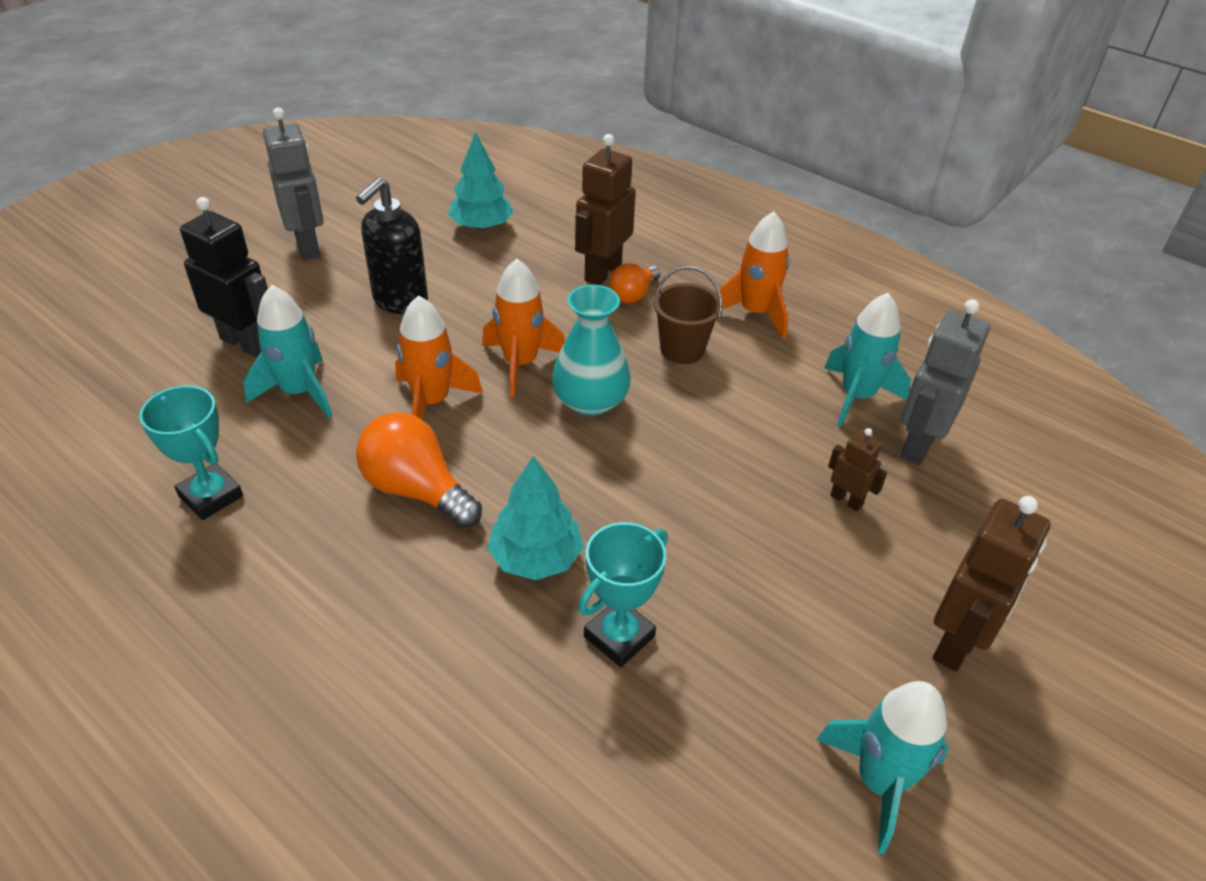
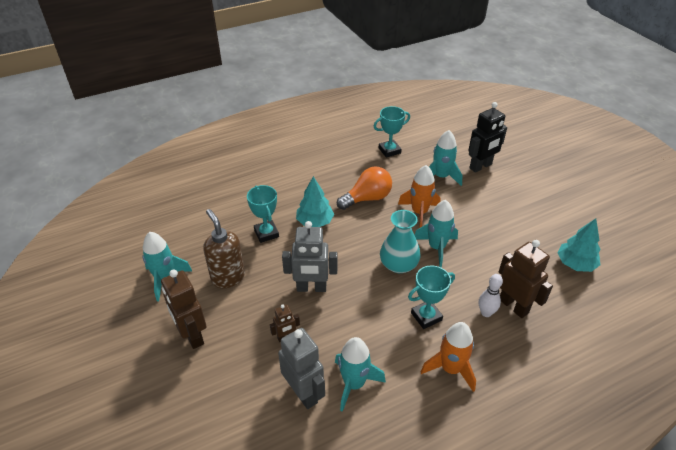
camera: 115 degrees right, 0 degrees up
(308, 246) = (560, 194): grey robot -> grey robot (311, 288)
(400, 301) = (502, 217): black soap dispenser -> none
(520, 364) = (436, 247): orange rocket -> turquoise rocket
(633, 295) = (486, 313): orange light bulb -> white bowling pin
(682, 349) = (426, 316): brown bucket -> turquoise trophy
(787, 652) = (228, 277): none -> brown soap dispenser

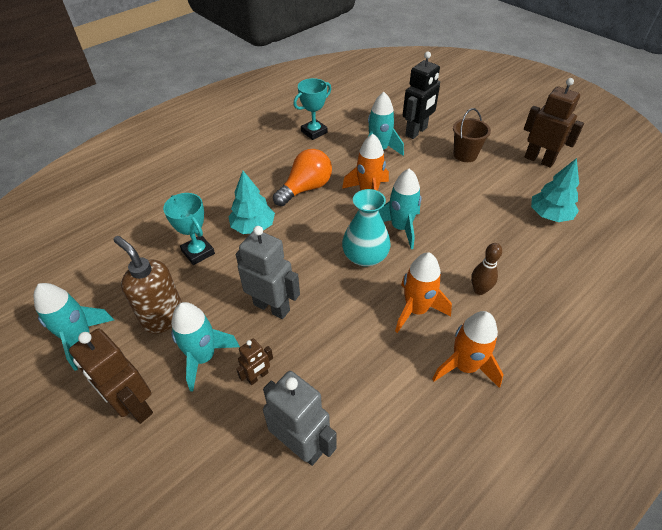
camera: 15 degrees left, 5 degrees up
(311, 288) = (272, 307): grey robot -> grey robot turned 135 degrees counterclockwise
(354, 384) = (359, 415): turquoise rocket -> turquoise rocket (203, 357)
(426, 316) = (416, 310): turquoise trophy -> orange rocket
(486, 313) = (479, 290): white bowling pin -> brown bowling pin
(513, 306) = (505, 275): brown robot -> brown robot (539, 160)
(518, 195) = (465, 155): none -> brown bucket

